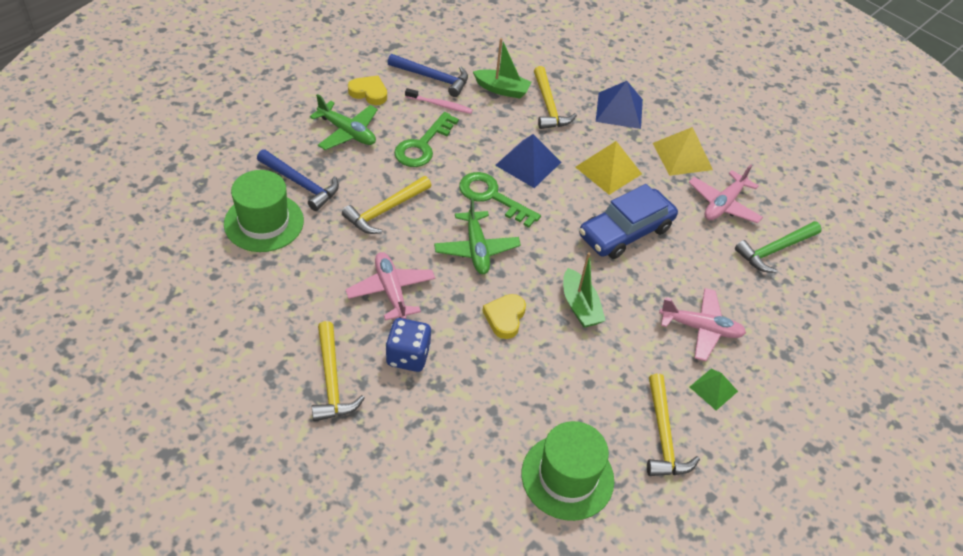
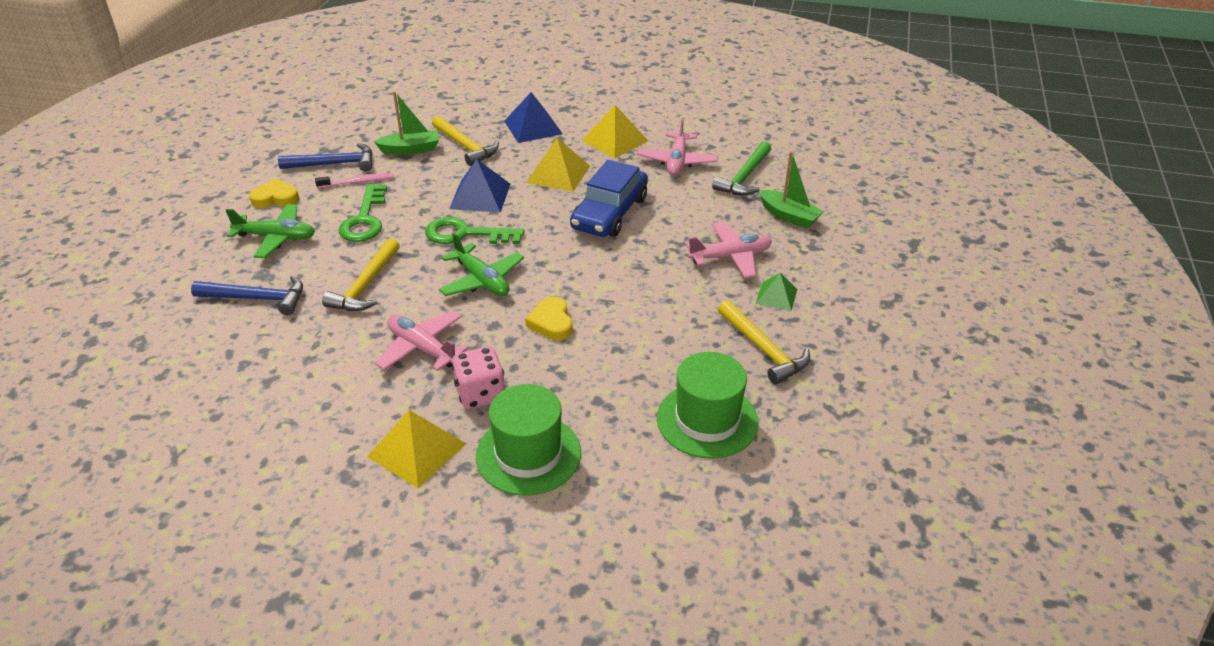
camera: 25 degrees left, 10 degrees down
(264, 222) = (239, 347): green hat -> green hat (528, 454)
(331, 381) = (417, 450): yellow hammer -> yellow pyramid
(408, 356) = (480, 394): blue dice -> pink dice
(580, 306) = (613, 284): green boat -> green boat (789, 216)

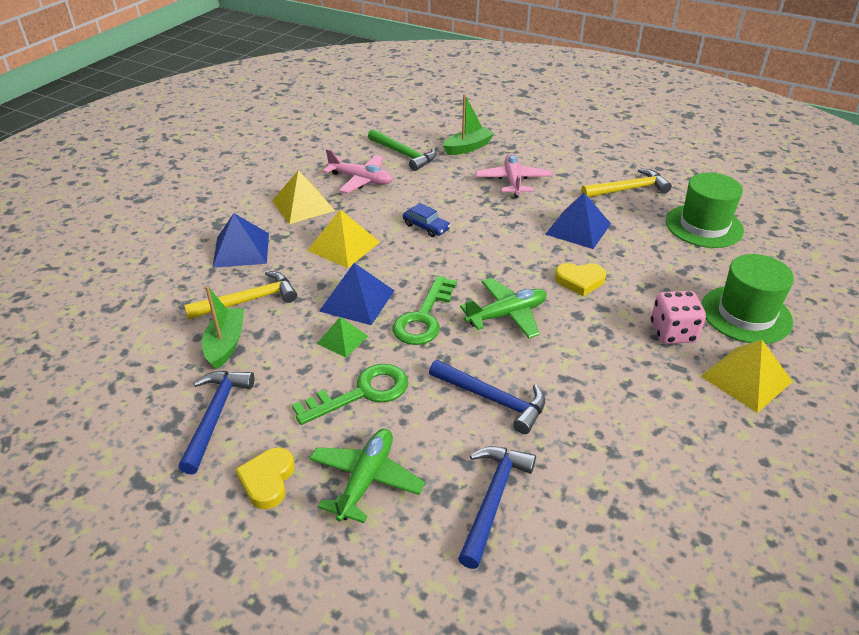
camera: 75 degrees left, 0 degrees up
(358, 182) = (274, 395): pink toothbrush -> none
(365, 219) = (361, 393): green key -> green key turned 45 degrees counterclockwise
(365, 285) = (492, 399): yellow hammer -> blue hammer
(422, 348) = (605, 364): pink plane -> none
(609, 213) = (426, 227): blue car -> blue car, size x0.49
(652, 314) = (578, 229): none -> blue pyramid
(776, 296) = (567, 172): green pyramid -> green pyramid (342, 339)

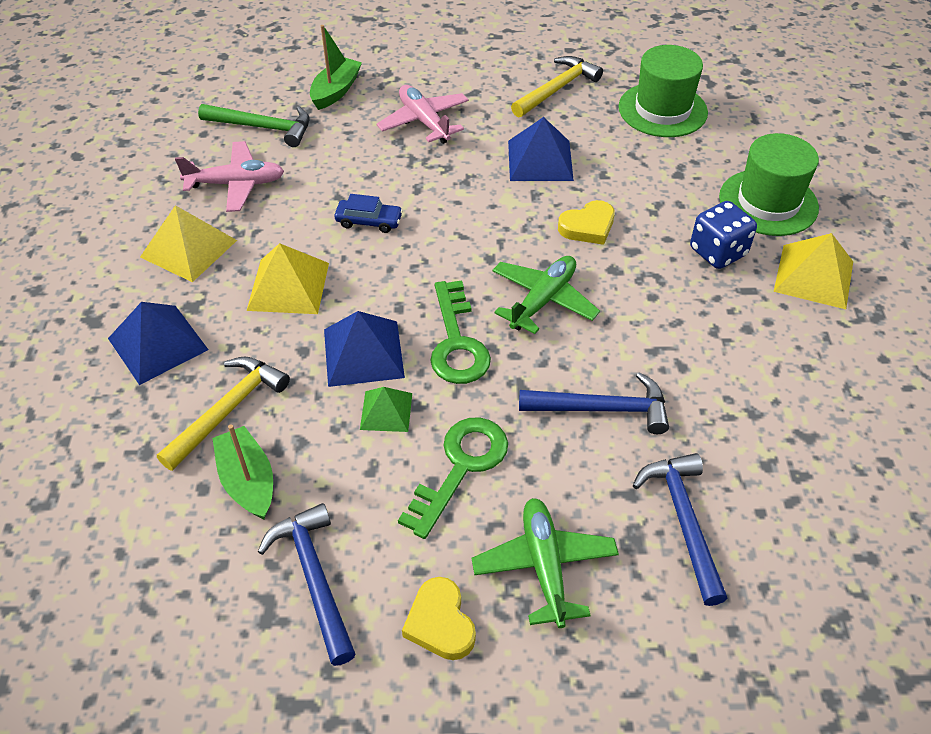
camera: 30 degrees left, 10 degrees up
(673, 333) = (718, 252): pink dice -> blue dice

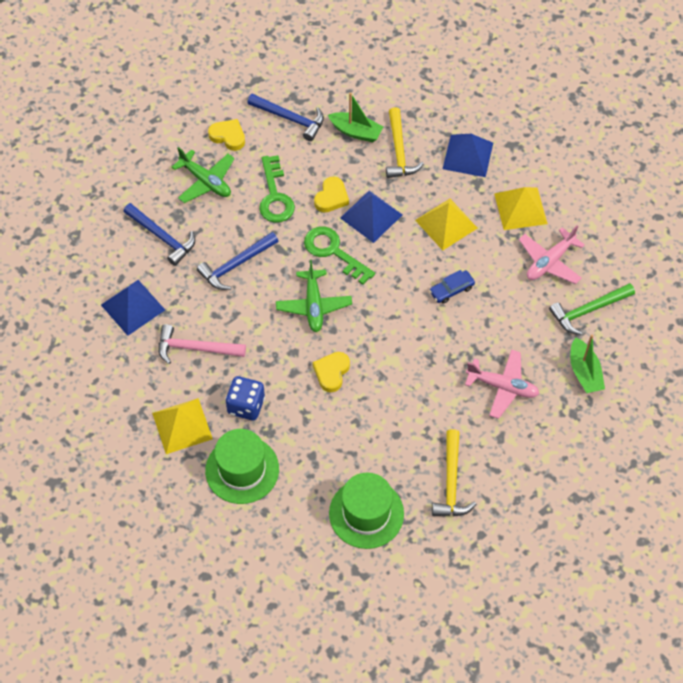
camera: 140 degrees right, 10 degrees up
(386, 411) = (331, 197): green pyramid -> yellow heart
(540, 160) = (403, 406): blue pyramid -> blue pyramid (133, 307)
(738, 344) = (195, 348): none -> pink hammer

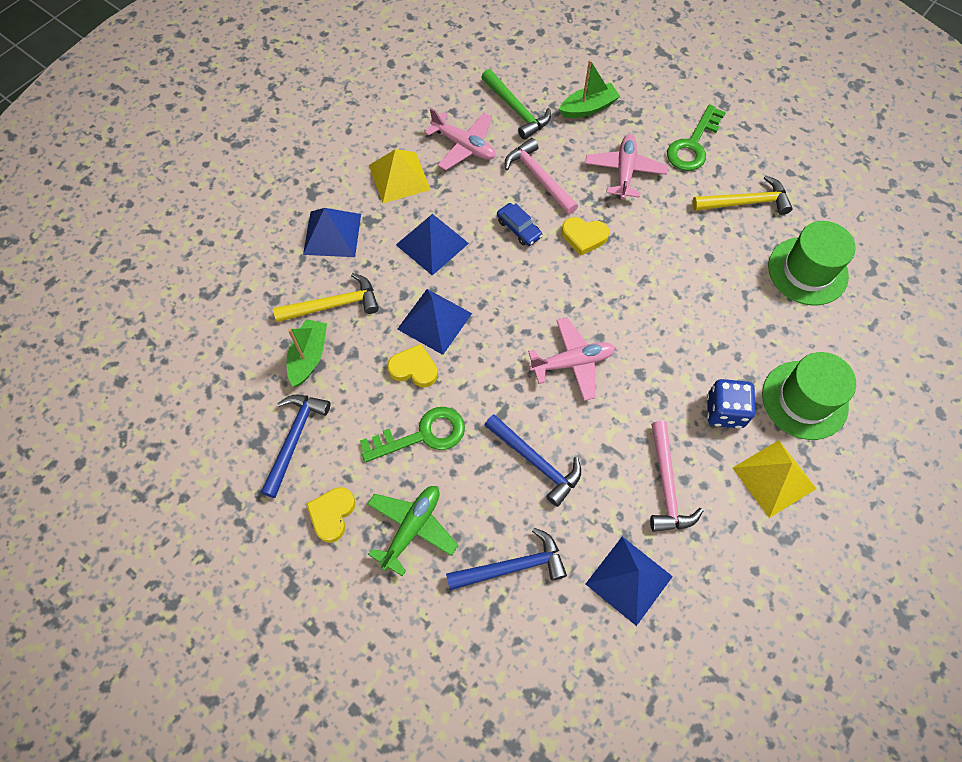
camera: 100 degrees left, 5 degrees up
(162, 237) = (512, 566): blue hammer -> blue hammer turned 45 degrees clockwise
(313, 305) = (572, 362): green plane -> pink plane
(331, 372) = (655, 329): yellow heart -> yellow heart (584, 237)
(333, 252) = (493, 353): green key -> green key (693, 144)
(446, 224) = (432, 244): yellow pyramid -> blue pyramid
(505, 315) = (539, 177): none -> pink hammer

